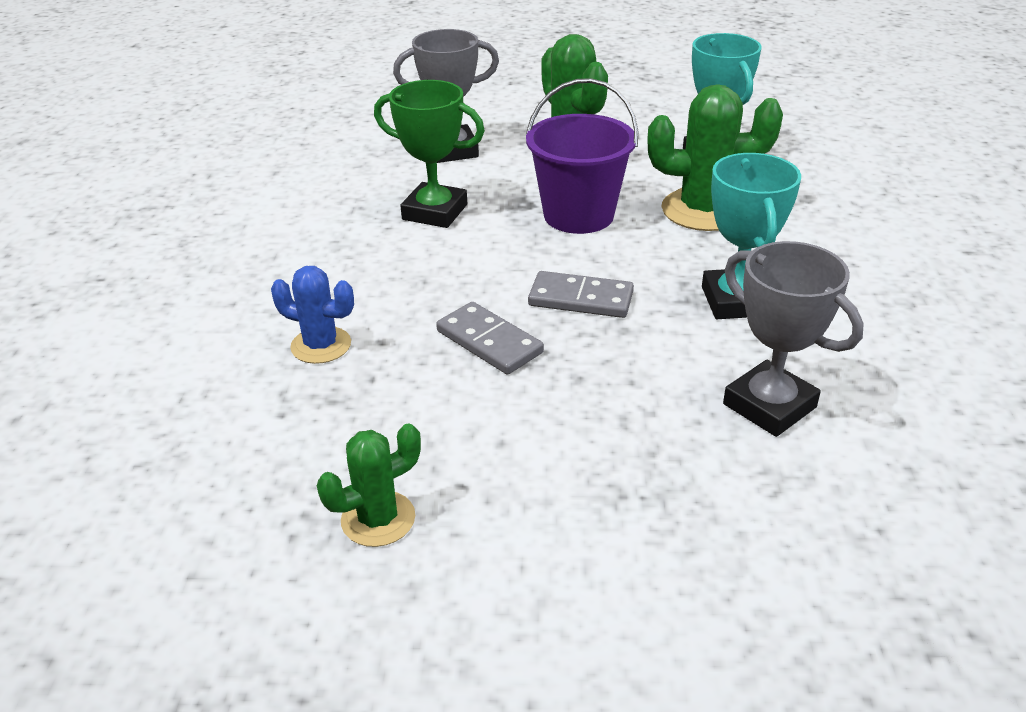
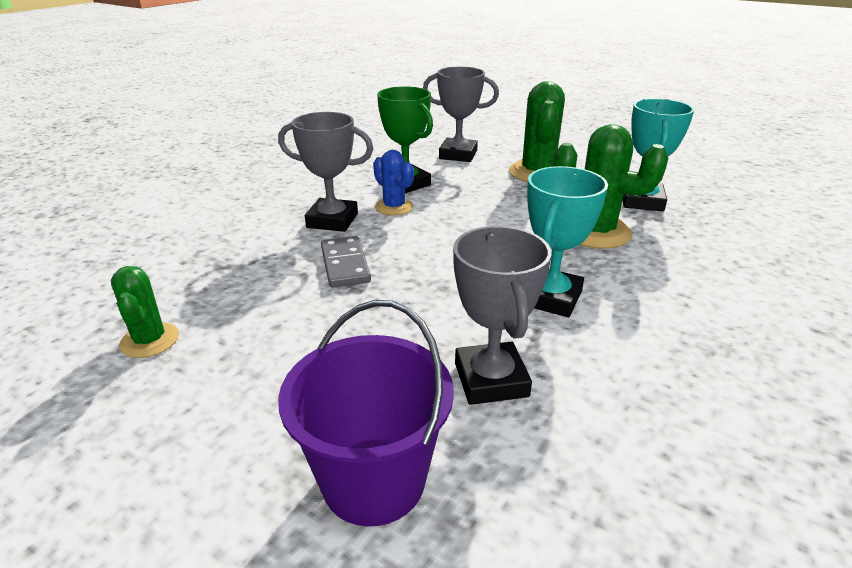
camera: 30 degrees right, 5 degrees down
(321, 345) = (250, 234): blue cactus -> blue cactus (394, 207)
(378, 519) = (150, 340): green cactus -> green cactus turned 75 degrees clockwise
(404, 291) = (332, 220): none -> grey trophy
(578, 215) = (496, 210): purple bucket -> purple bucket (373, 480)
(580, 299) = (436, 259): grey domino -> none

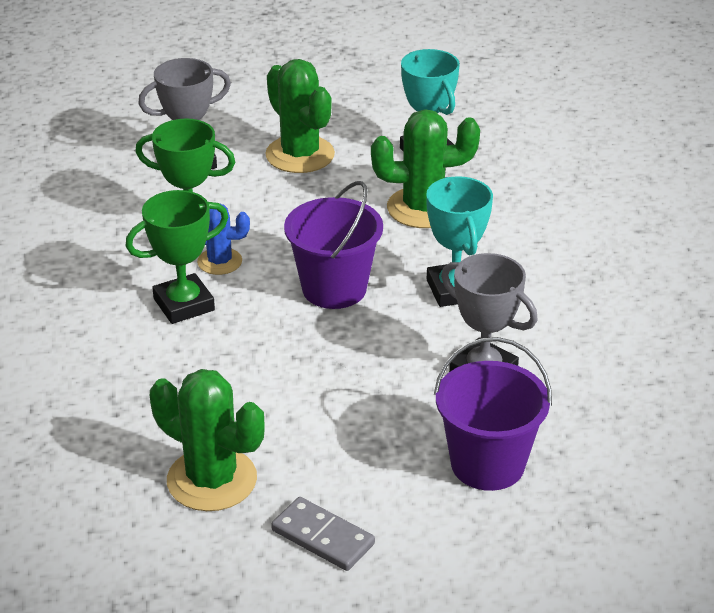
camera: 40 degrees left, 5 degrees up
(150, 340) = (212, 480): green cactus -> green cactus, size x1.69
(332, 220) = (184, 304): grey trophy -> green trophy
(345, 264) = (264, 341): grey domino -> grey domino (323, 537)
(448, 254) = (334, 289): none -> purple bucket

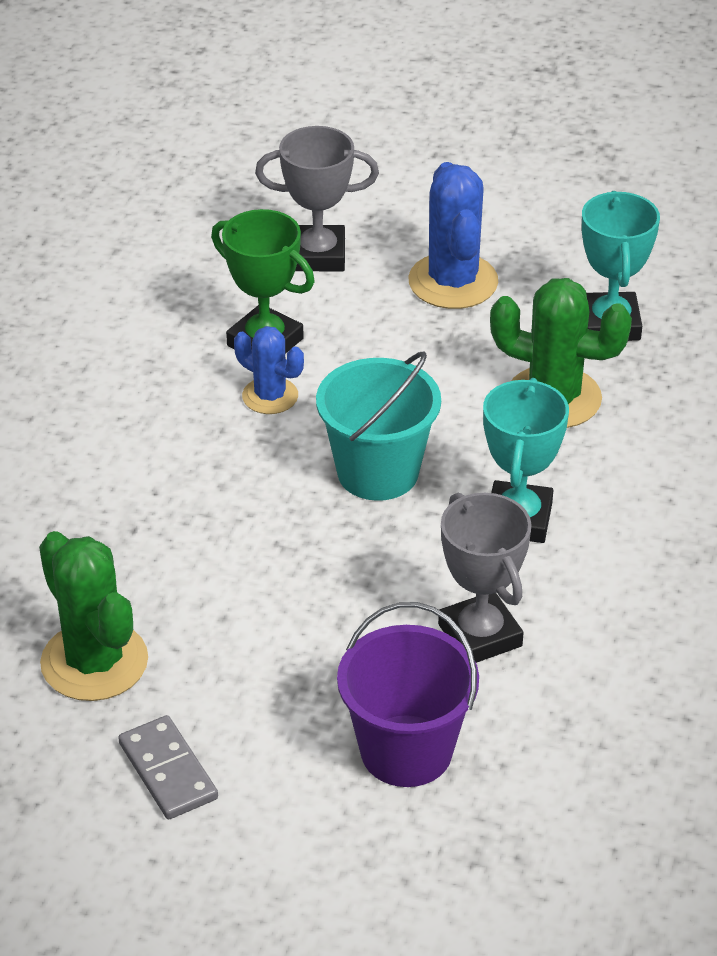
camera: 25 degrees right, 5 degrees up
(184, 304) = (196, 438): green trophy -> none
(300, 155) = (453, 282): green cactus -> blue cactus
(334, 289) = (378, 472): purple bucket -> turquoise bucket

